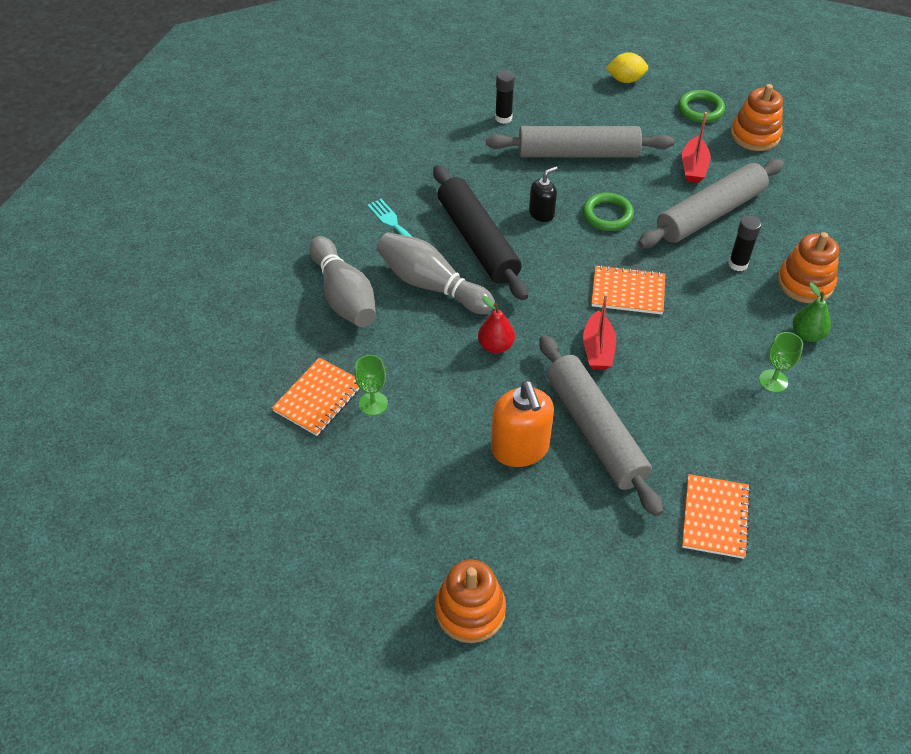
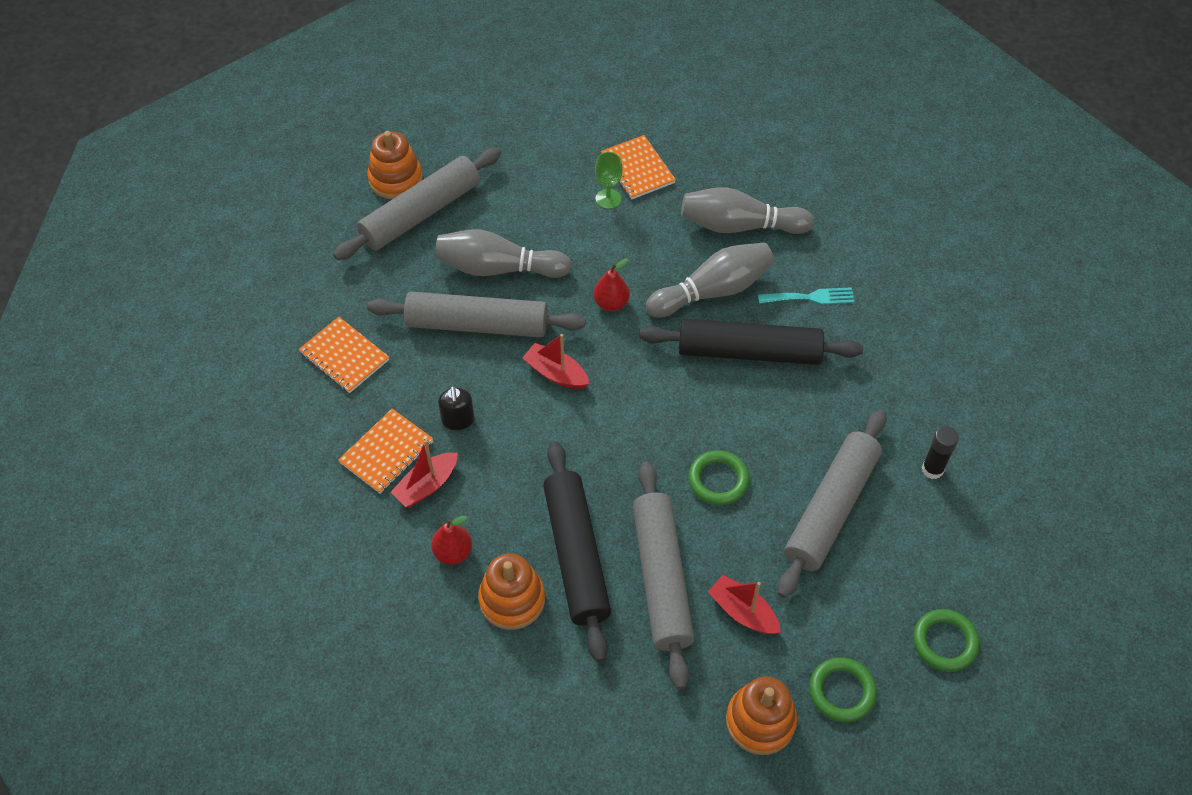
camera: 120 degrees right, 5 degrees up
(500, 555) = (421, 213): none -> grey rolling pin
(520, 449) = (498, 268): orange soap dispenser -> grey bowling pin
(541, 213) = (755, 423): black soap dispenser -> black soap dispenser (458, 420)
(625, 80) = (944, 642): yellow lemon -> green ring
(628, 292) = (605, 436): orange notebook -> orange notebook (387, 452)
(738, 264) = (576, 555): black glue stick -> black rolling pin
(773, 381) = (427, 485): green goblet -> red boat
(807, 334) = (453, 552): green pear -> red pear

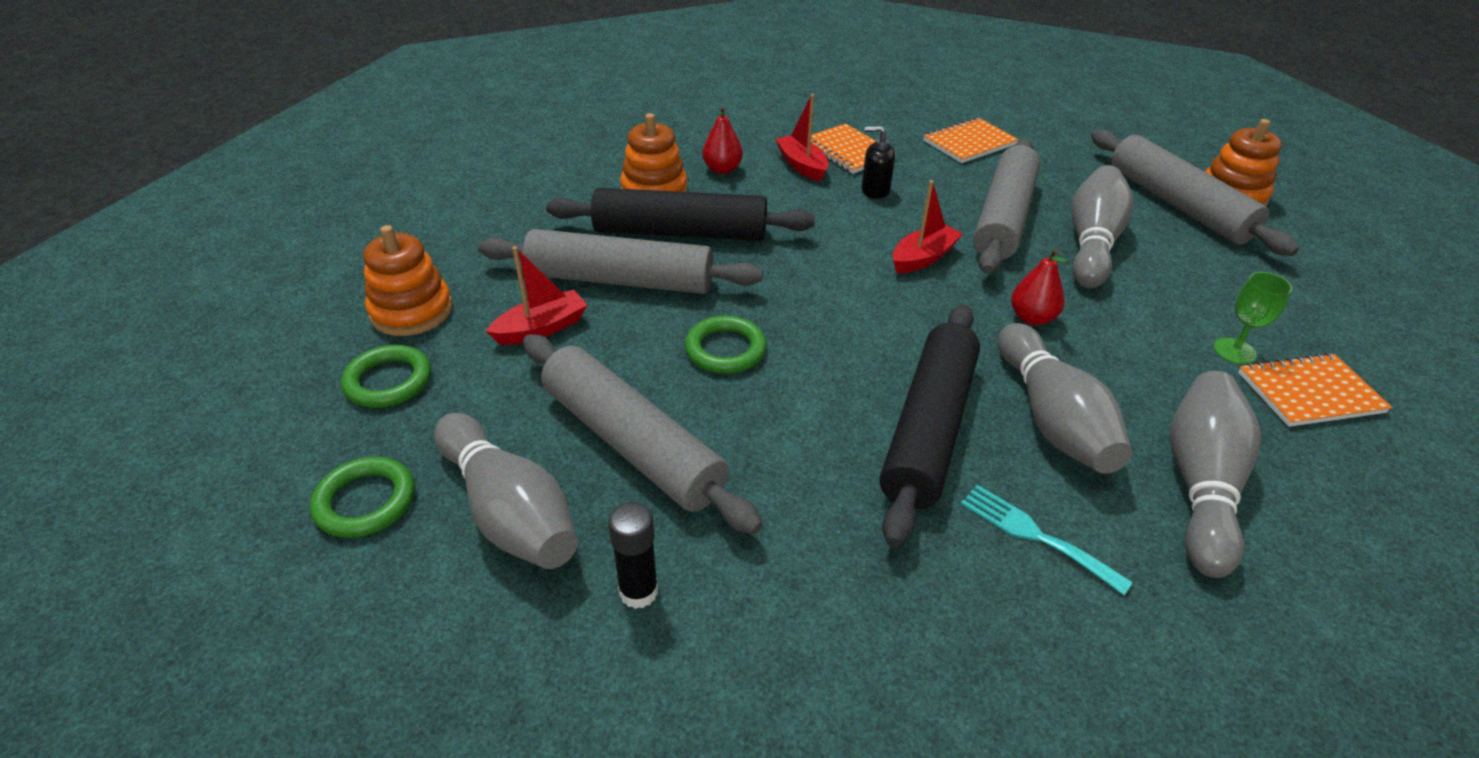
camera: 105 degrees right, 15 degrees down
(810, 297) = (1035, 535): turquoise fork -> turquoise fork turned 120 degrees clockwise
(913, 556) = (509, 511): none -> grey bowling pin

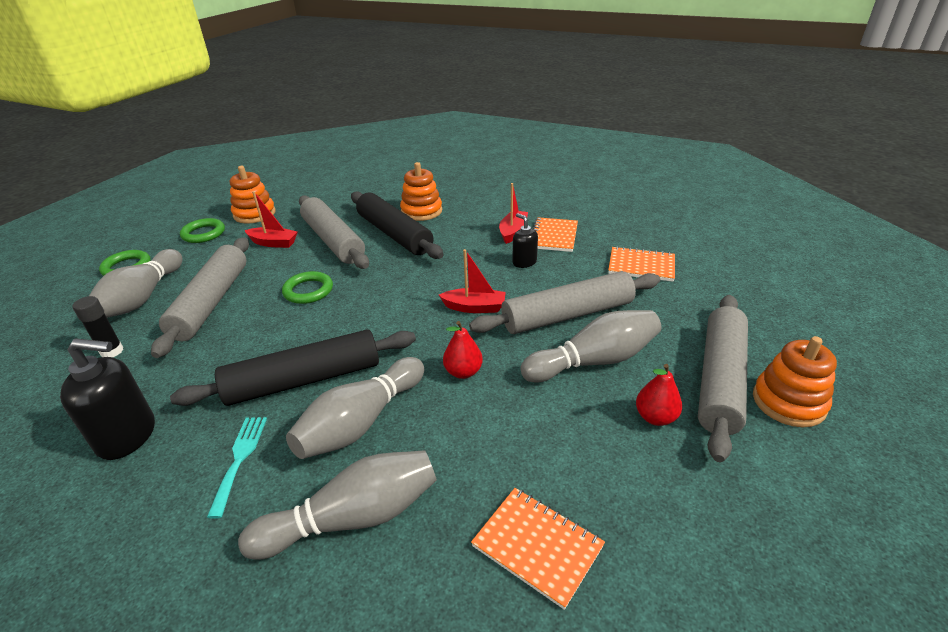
camera: 50 degrees right, 5 degrees down
(722, 169) = (471, 216): red pear -> red pear (655, 417)
(891, 629) = (127, 436): none -> black soap dispenser
(1234, 351) = (544, 482): green goblet -> none

